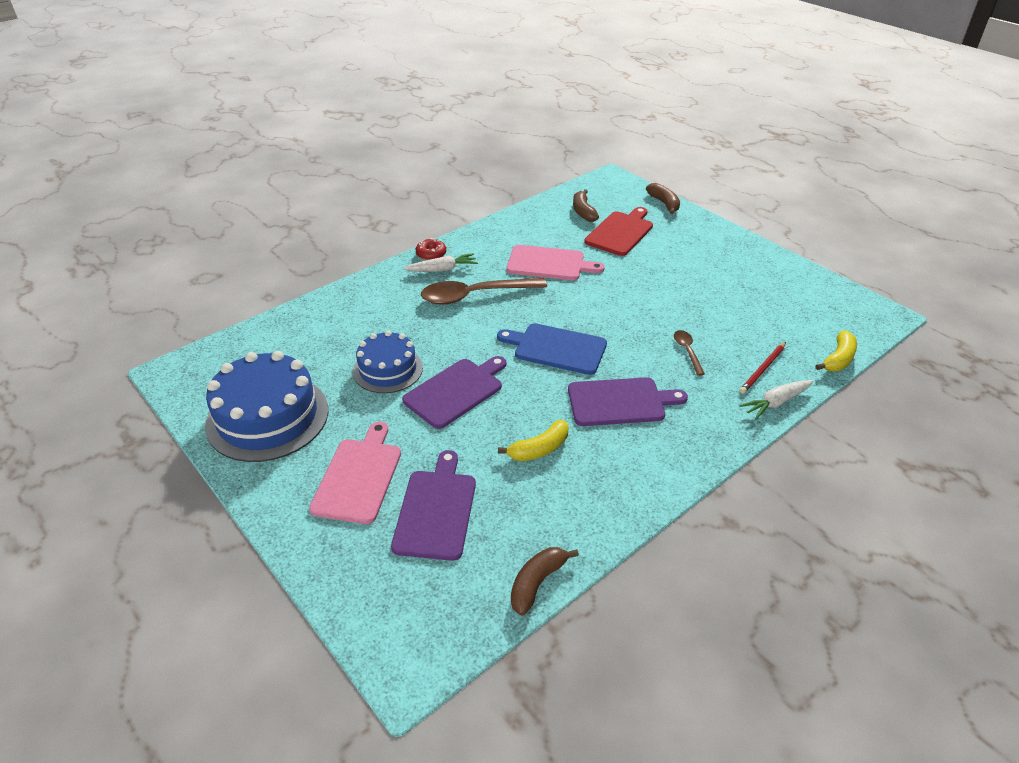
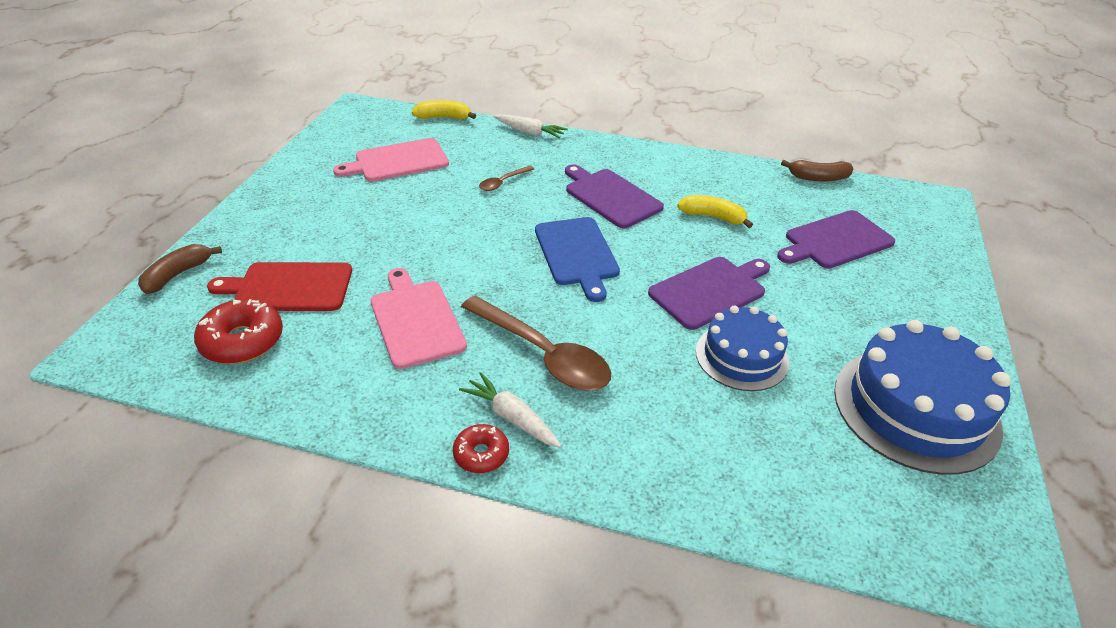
camera: 125 degrees left, 0 degrees up
(359, 477) = (872, 297): pink cutting board -> pink cutting board (398, 161)
(456, 391) = (710, 291): purple cutting board -> purple cutting board turned 135 degrees clockwise
(583, 212) = (242, 341): brown banana -> red donut
(762, 369) = (492, 144): red pencil -> none

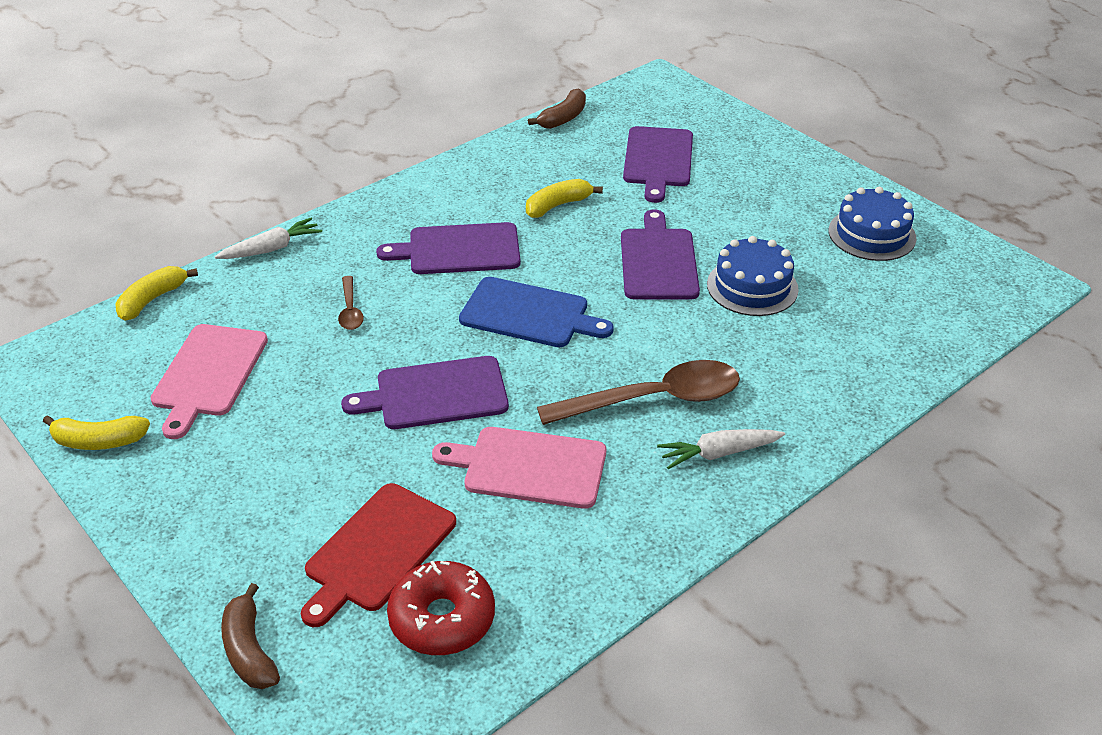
camera: 55 degrees left, 0 degrees up
(314, 153) = (99, 441): none -> yellow banana
(455, 249) = (436, 394): none -> purple cutting board
(481, 454) = (748, 491): red donut -> none
(915, 408) = (872, 234): blue cake -> blue cake, size x0.62

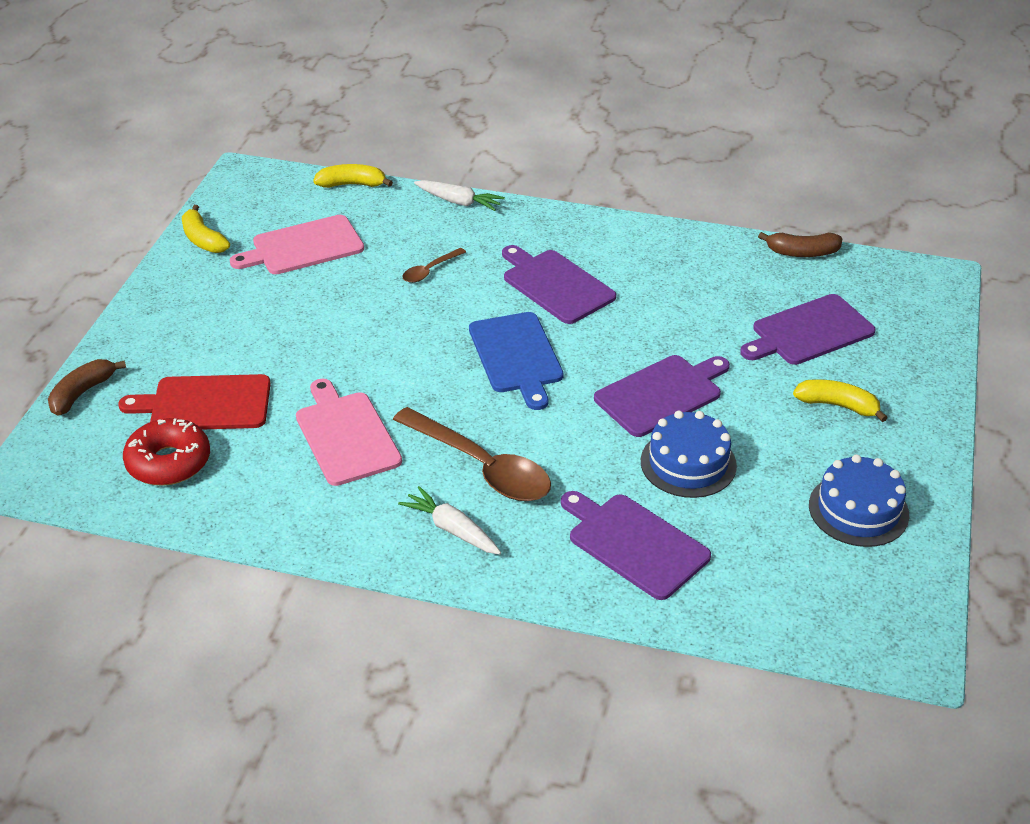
camera: 55 degrees right, 0 degrees up
(436, 394) = (380, 354): purple cutting board -> purple cutting board (634, 543)
(558, 205) = (672, 307): yellow banana -> yellow banana (838, 405)

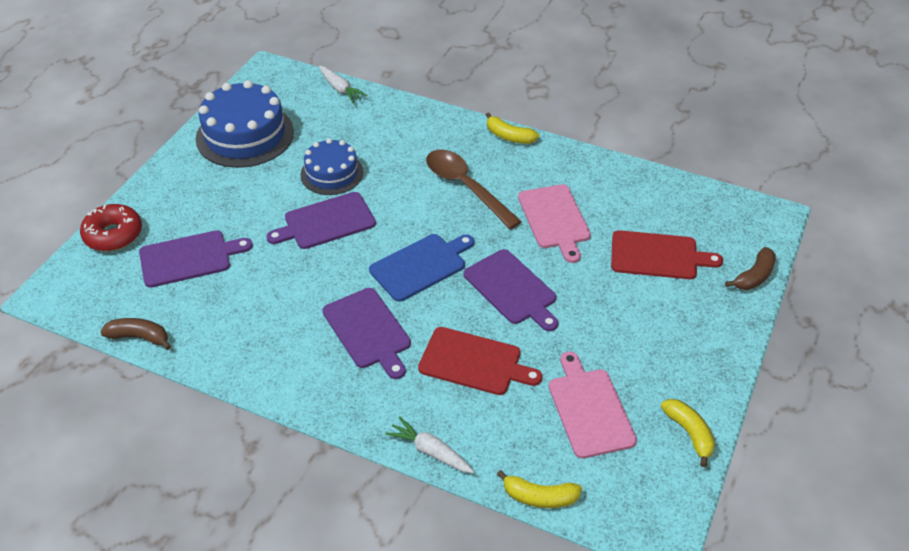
camera: 170 degrees left, 5 degrees up
(169, 462) = (676, 215): red donut -> red donut (113, 235)
(303, 246) = (589, 409): pink cutting board -> pink cutting board turned 90 degrees counterclockwise
(430, 270) = (474, 362): brown spoon -> red cutting board
(452, 529) = (492, 153): white carrot -> white carrot (340, 89)
(516, 356) = (420, 266): blue cutting board -> blue cutting board turned 60 degrees clockwise
(634, 543) = (386, 133): purple cutting board -> purple cutting board (512, 289)
(838, 405) = (210, 199): yellow banana -> yellow banana (509, 136)
(858, 510) = (245, 135): blue cake -> blue cake, size x1.61

